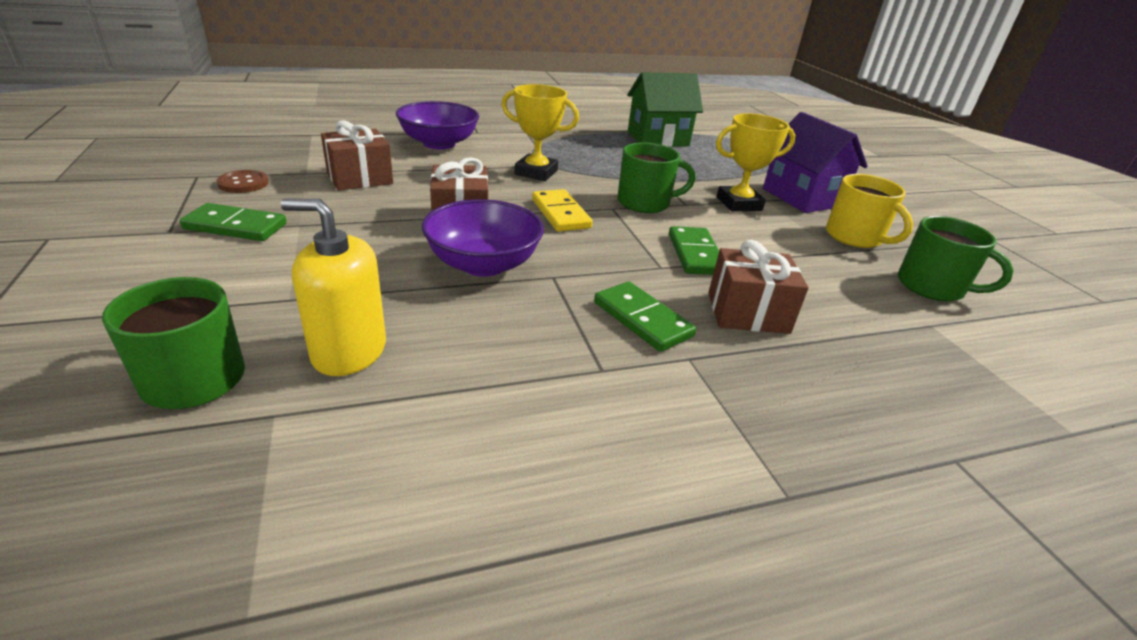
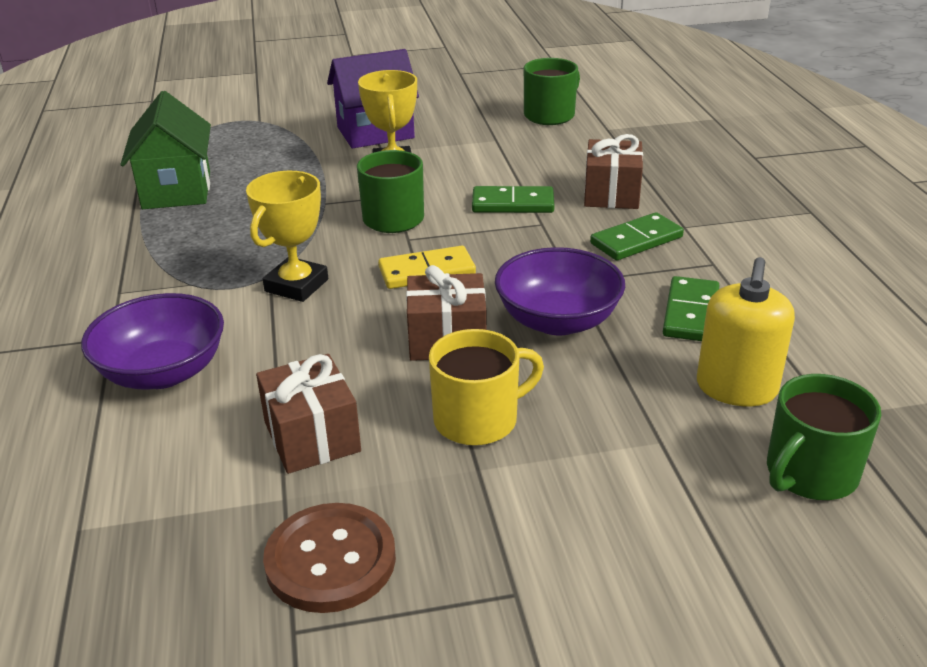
camera: 80 degrees left, 0 degrees up
(236, 226) = (491, 527): green domino -> green domino (690, 313)
(243, 183) = (330, 560): brown button -> brown button, size x1.64
(855, 237) = (465, 126): yellow mug -> yellow mug (478, 419)

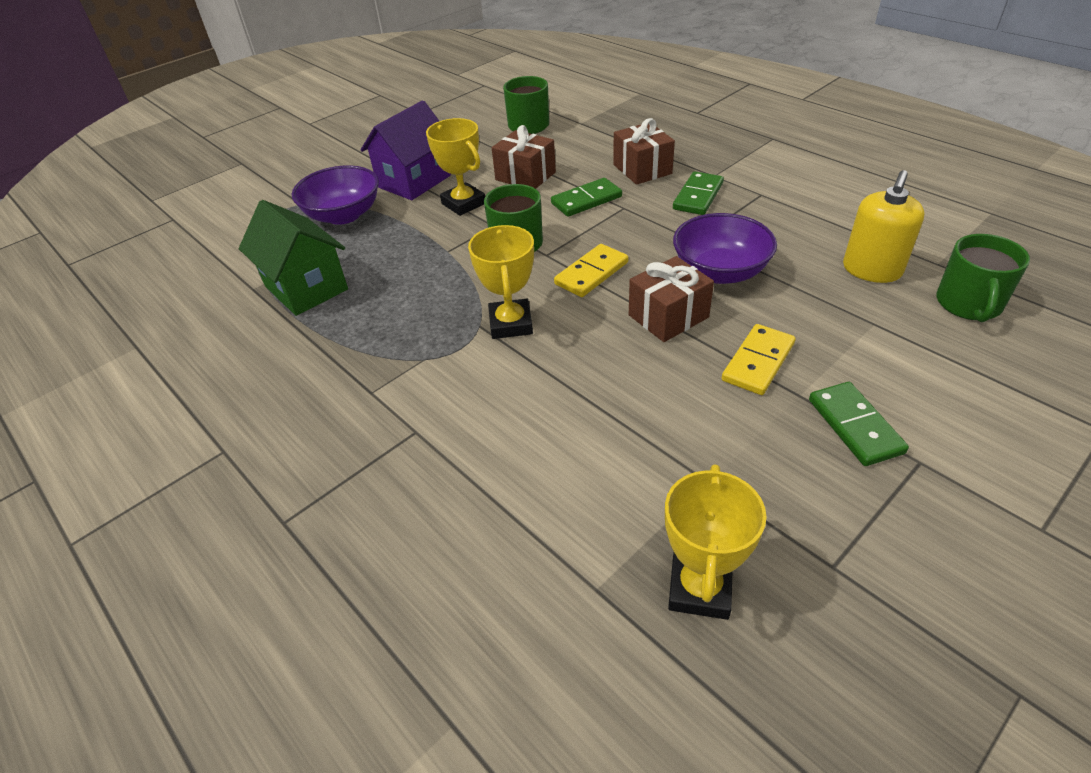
camera: 30 degrees left, 10 degrees up
(155, 578) = (699, 588): none -> yellow trophy
(163, 372) = (497, 437): purple bowl -> purple bowl (343, 215)
(312, 437) = (670, 429): brown gift -> brown gift (525, 176)
(330, 560) = (793, 505): brown button -> none
(478, 419) = (758, 362): yellow mug -> yellow domino
(690, 313) = (789, 232): green domino -> green domino (854, 426)
(736, 388) = (871, 270): yellow soap dispenser -> yellow soap dispenser turned 45 degrees clockwise

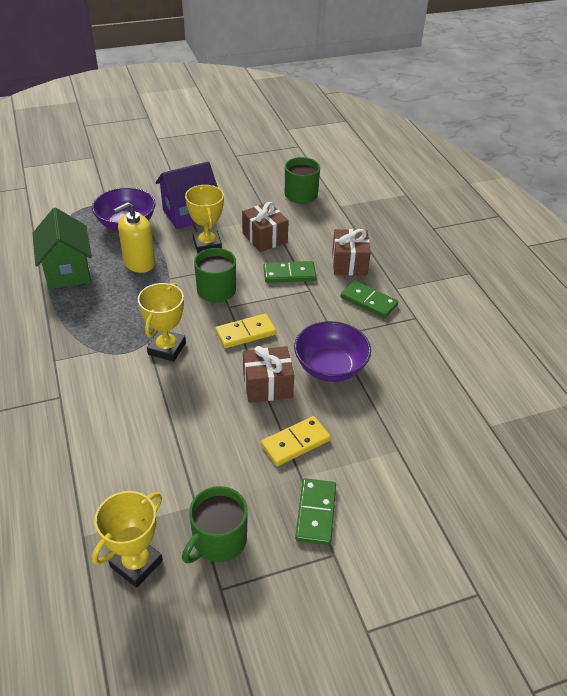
camera: 20 degrees right, 0 degrees up
(698, 196) = (368, 301): green domino -> green domino turned 75 degrees clockwise
(871, 270) = (436, 410): yellow soap dispenser -> yellow soap dispenser (139, 262)
(968, 304) = (479, 465): green mug -> green mug (218, 540)

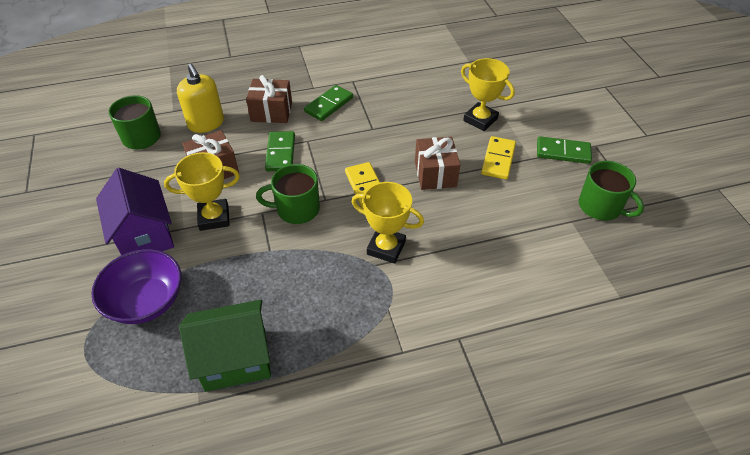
camera: 85 degrees left, 5 degrees up
(136, 563) = (635, 257): yellow trophy -> yellow trophy (480, 120)
(139, 262) = (234, 281): yellow soap dispenser -> yellow soap dispenser (206, 123)
(295, 443) = (498, 159): yellow domino -> yellow domino turned 45 degrees clockwise
(330, 367) = (412, 134): purple bowl -> none

